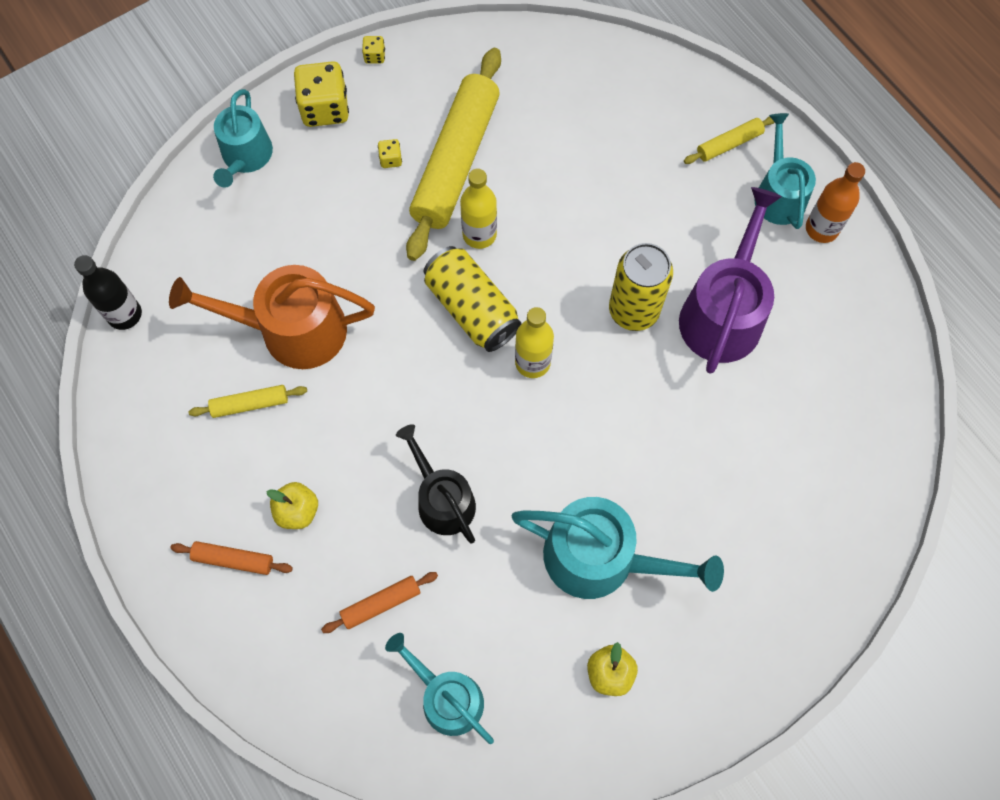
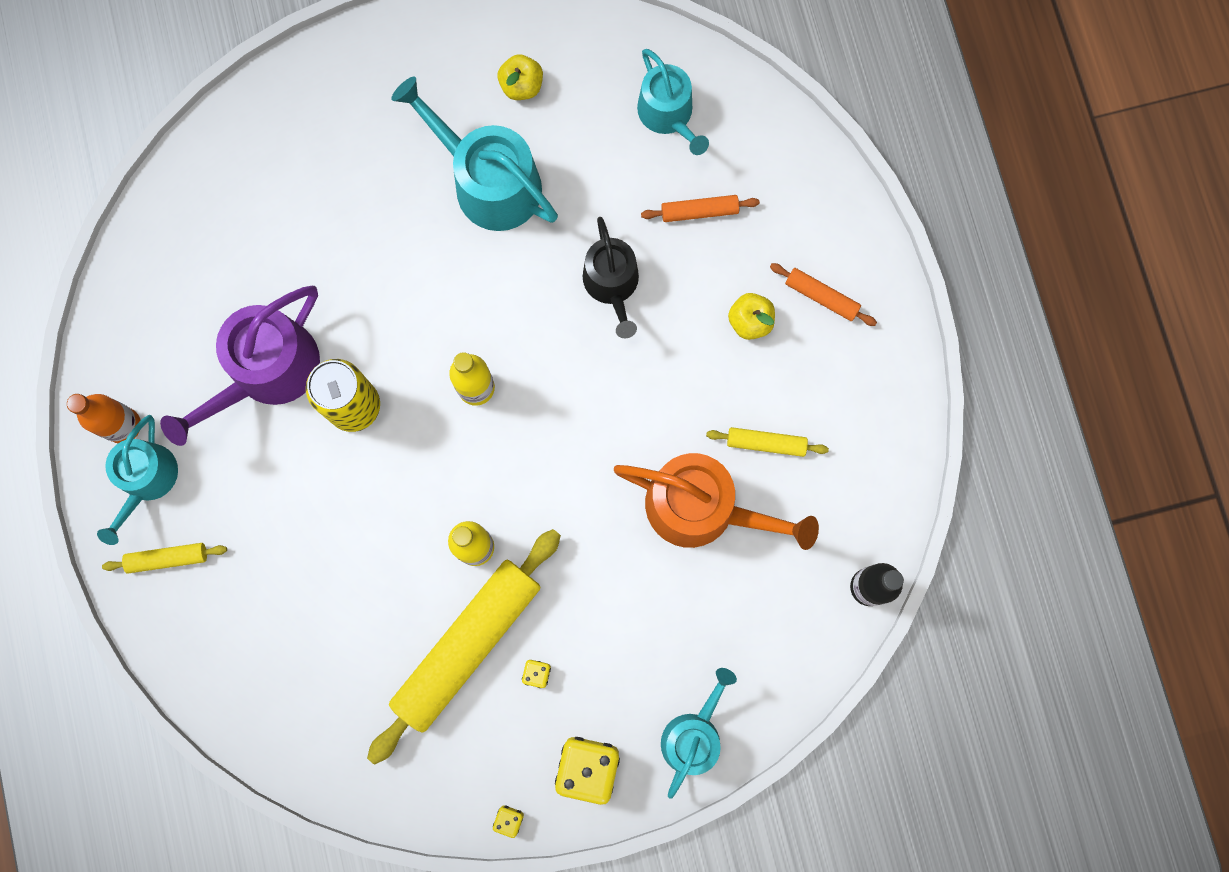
camera: 160 degrees left, 10 degrees up
(471, 309) = (514, 466): yellow can -> none

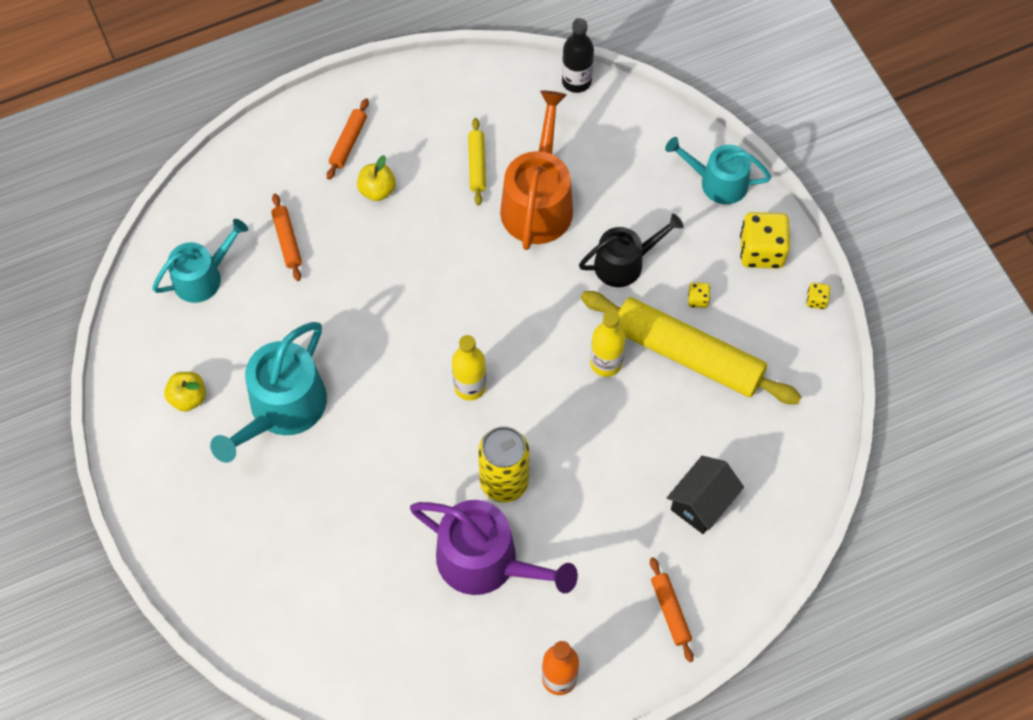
camera: 100 degrees left, 15 degrees down
(147, 480) = (605, 646): turquoise watering can -> none
(168, 558) = (670, 611): yellow rolling pin -> orange rolling pin
(283, 621) = (702, 503): none -> black house
(612, 284) = (361, 296): black watering can -> black watering can (624, 263)

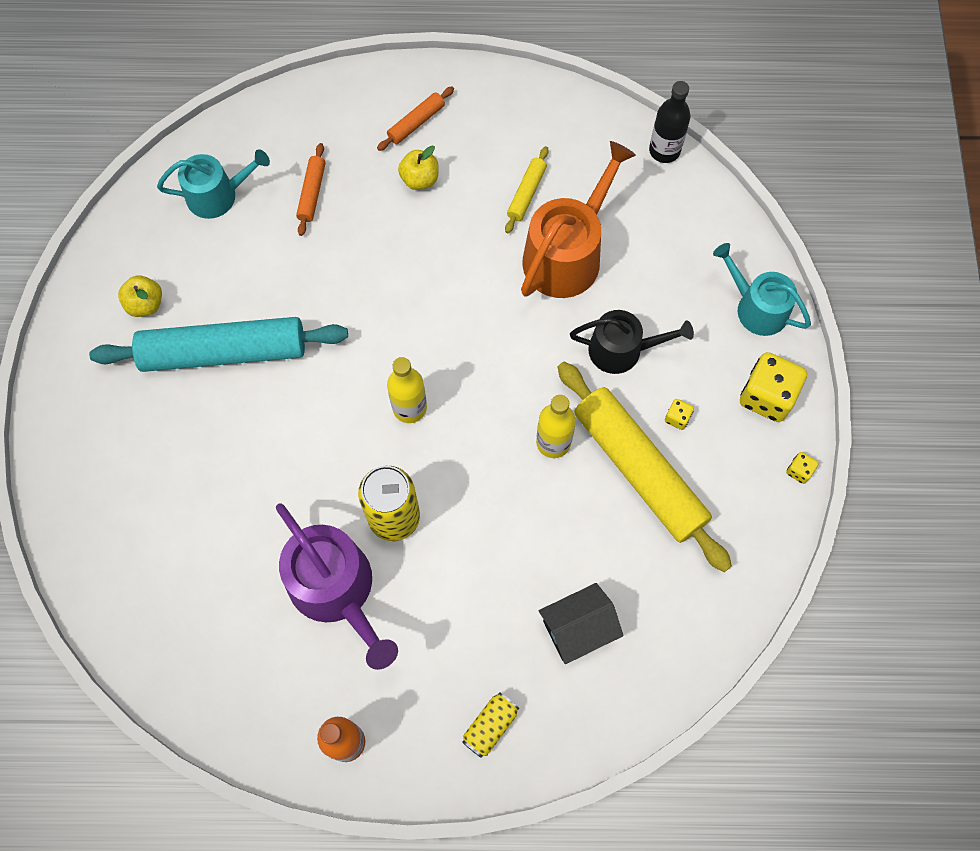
camera: 25 degrees right, 5 degrees up
(282, 409) = (224, 352): turquoise watering can -> turquoise rolling pin
(670, 611) = (490, 726): orange rolling pin -> yellow can

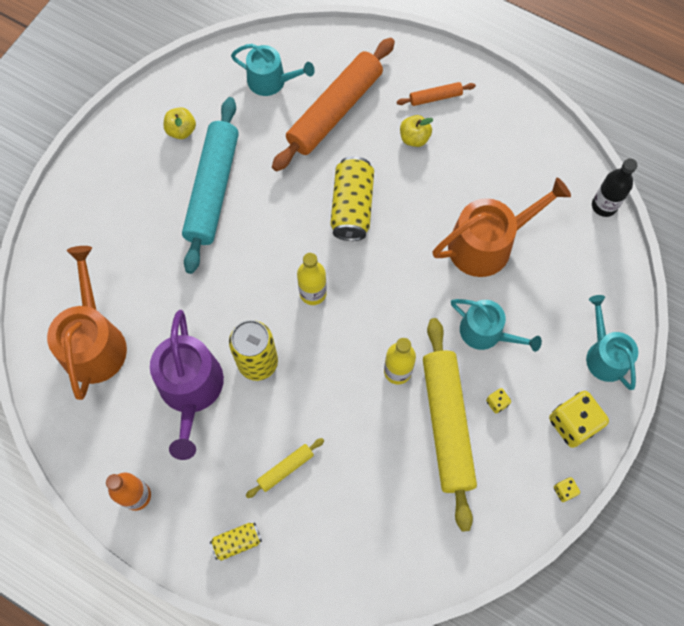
camera: 30 degrees right, 0 degrees up
(190, 599) = (94, 342): none -> orange watering can
(224, 352) = (212, 189): turquoise rolling pin -> turquoise rolling pin turned 75 degrees clockwise
(312, 193) = (334, 111): orange rolling pin -> orange rolling pin, size x2.29
(396, 290) = (352, 207): none -> yellow can
(526, 193) = (484, 186): yellow rolling pin -> yellow rolling pin (285, 469)
(578, 628) = (336, 511): black house -> none
(622, 350) = (486, 332): black watering can -> turquoise watering can

